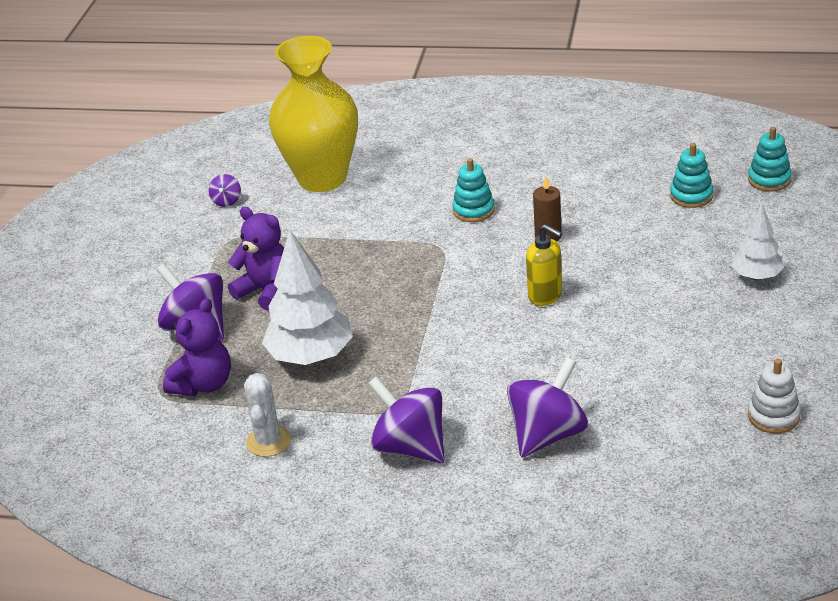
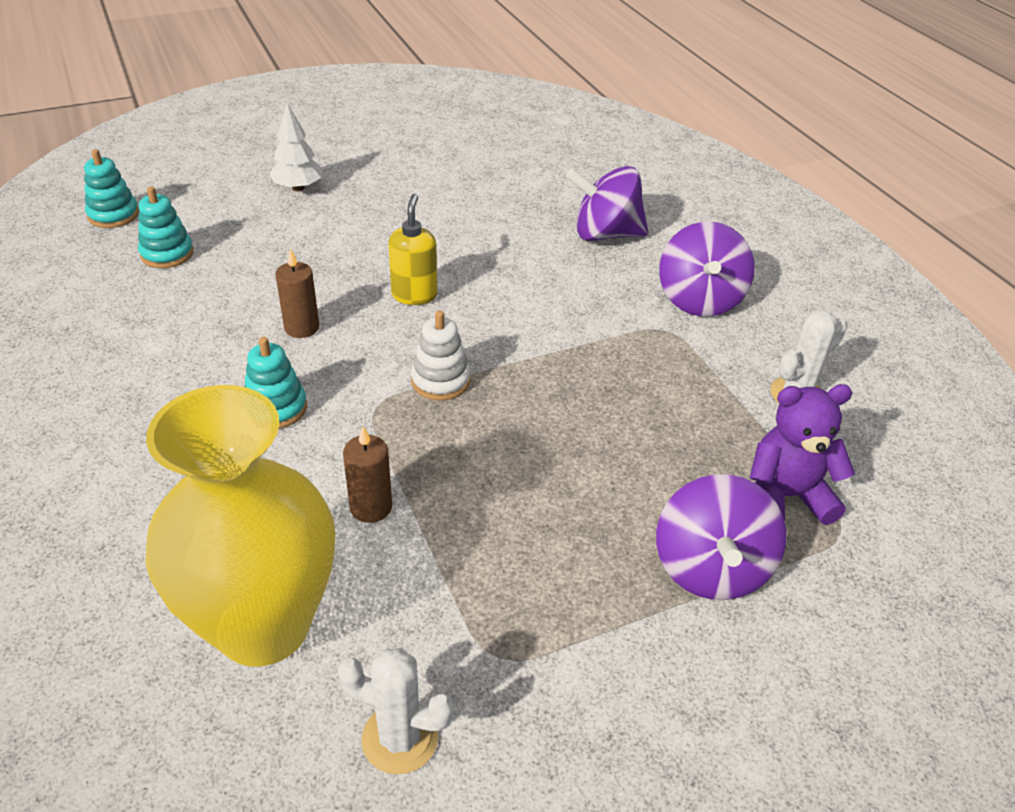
camera: 130 degrees left, 5 degrees up
(227, 201) = (400, 738): purple spinning top -> white cactus
(266, 291) = (581, 535): purple teddy bear -> none
(311, 356) = (655, 425): white tree -> none
(361, 225) = (371, 507): none -> brown candle
(773, 416) = (483, 146): white stacking toy -> white stacking toy (440, 381)

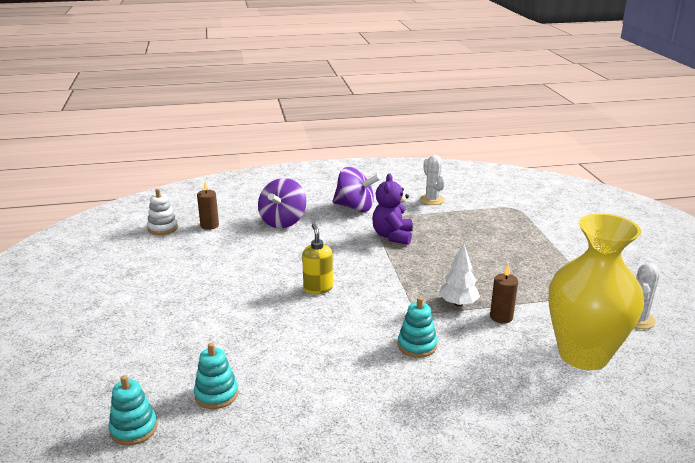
camera: 75 degrees left, 15 degrees down
(298, 188) = (155, 326): white tree -> white tree (458, 303)
(301, 328) = (338, 332): brown candle -> brown candle (209, 225)
(414, 295) = (318, 288): yellow soap dispenser -> yellow soap dispenser turned 60 degrees clockwise
(440, 381) = (403, 287): white stacking toy -> white stacking toy (163, 228)
(710, 568) = (536, 237): purple spinning top -> none
(786, 497) = (496, 214): purple teddy bear -> purple teddy bear (392, 236)

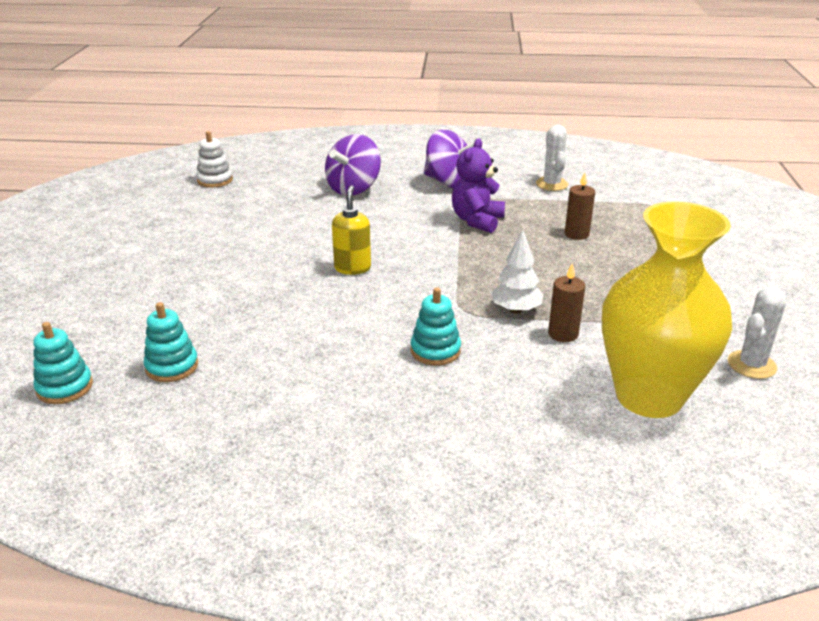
camera: 15 degrees right, 5 degrees up
(209, 225) = (267, 183): brown candle -> brown candle (576, 234)

